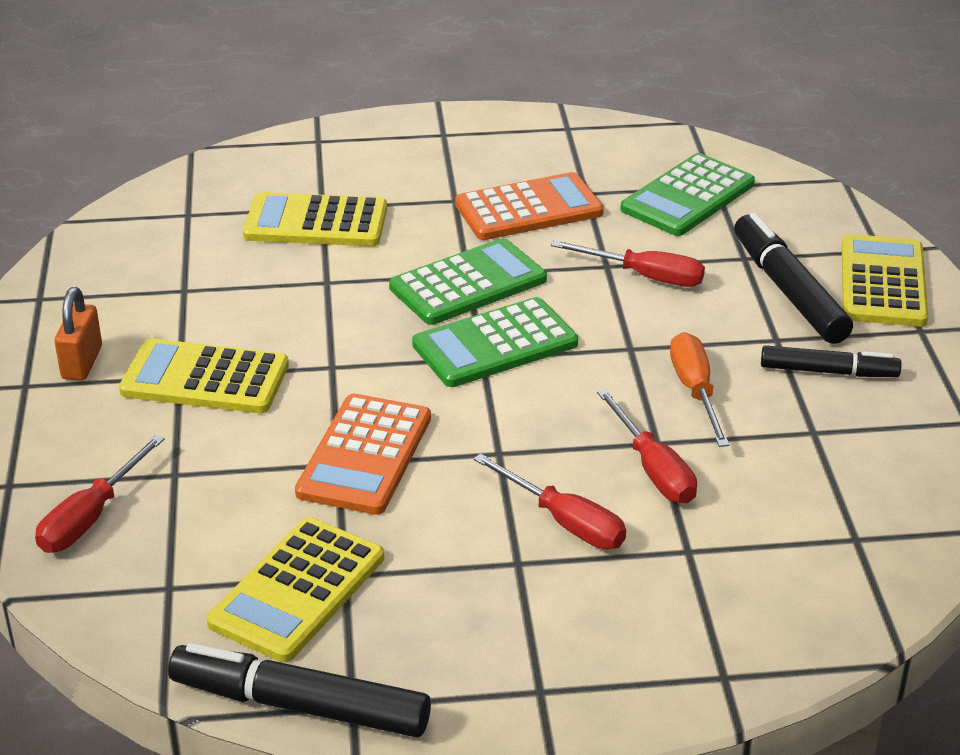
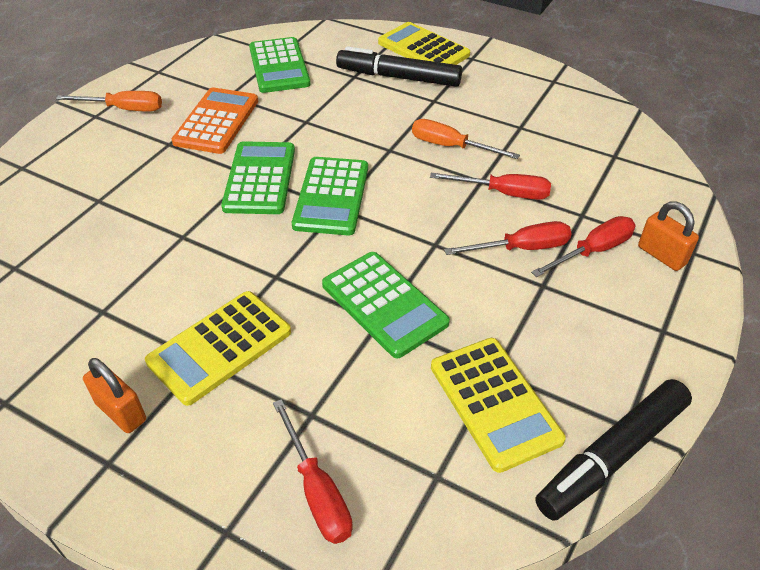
camera: 55 degrees left, 10 degrees up
(316, 222) = (111, 211): yellow calculator -> none
(365, 455) = (384, 304): orange calculator -> green calculator
(475, 144) = (124, 109): none -> orange screwdriver
(645, 276) = (332, 113): red screwdriver -> red screwdriver (593, 251)
(684, 648) = (661, 255): none -> orange padlock
(828, 372) = (477, 99): black marker -> none

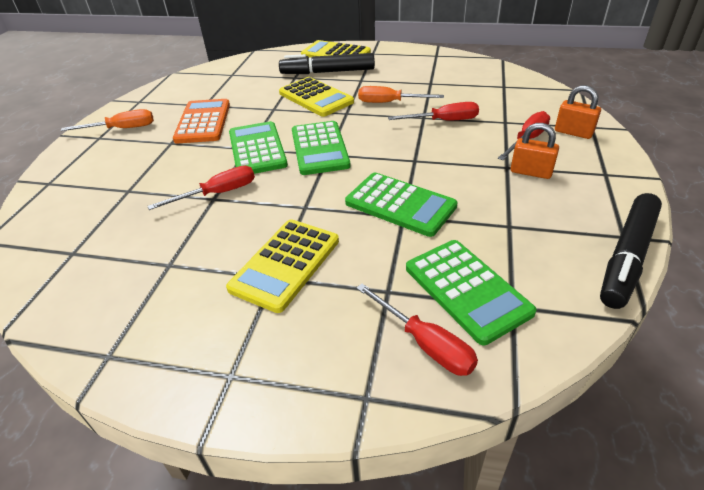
camera: 15 degrees left, 5 degrees down
(121, 412) = (223, 333): orange padlock -> orange padlock (531, 172)
(279, 66) = (234, 81): green calculator -> green calculator (467, 290)
(494, 402) = (522, 246): yellow calculator -> yellow calculator (316, 98)
(522, 248) = (478, 149): red screwdriver -> red screwdriver (218, 193)

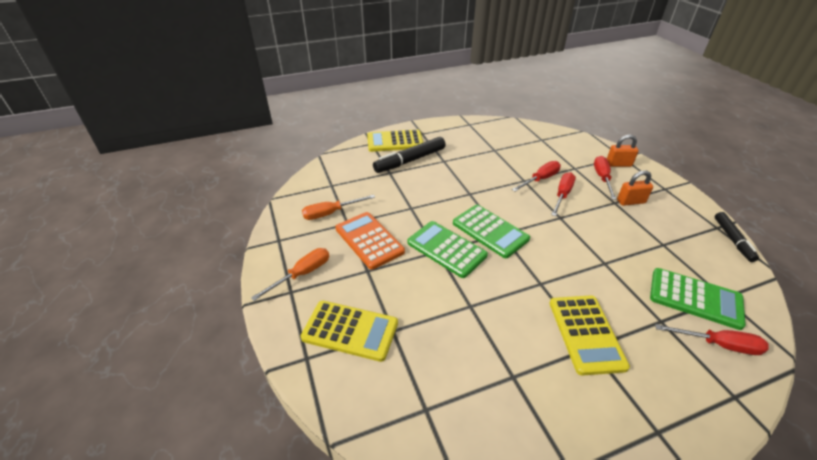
camera: 35 degrees left, 0 degrees up
(218, 193) = (468, 300): red screwdriver -> red screwdriver (562, 195)
(316, 98) = (431, 187): yellow calculator -> yellow calculator (350, 330)
(389, 102) = (488, 175): orange screwdriver -> orange screwdriver (331, 213)
(400, 205) = (593, 255): green calculator -> none
(627, 257) = (732, 240): black marker -> black marker, size x0.64

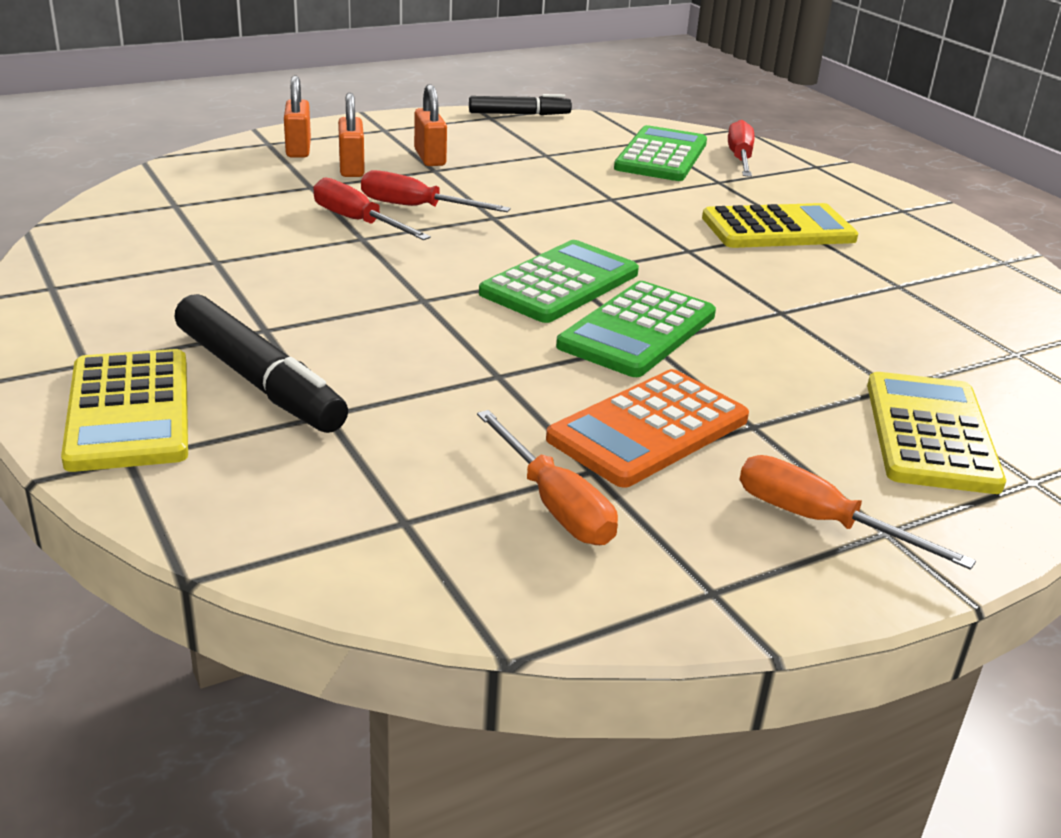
camera: 100 degrees left, 10 degrees down
(602, 178) = (351, 168): red screwdriver -> orange padlock

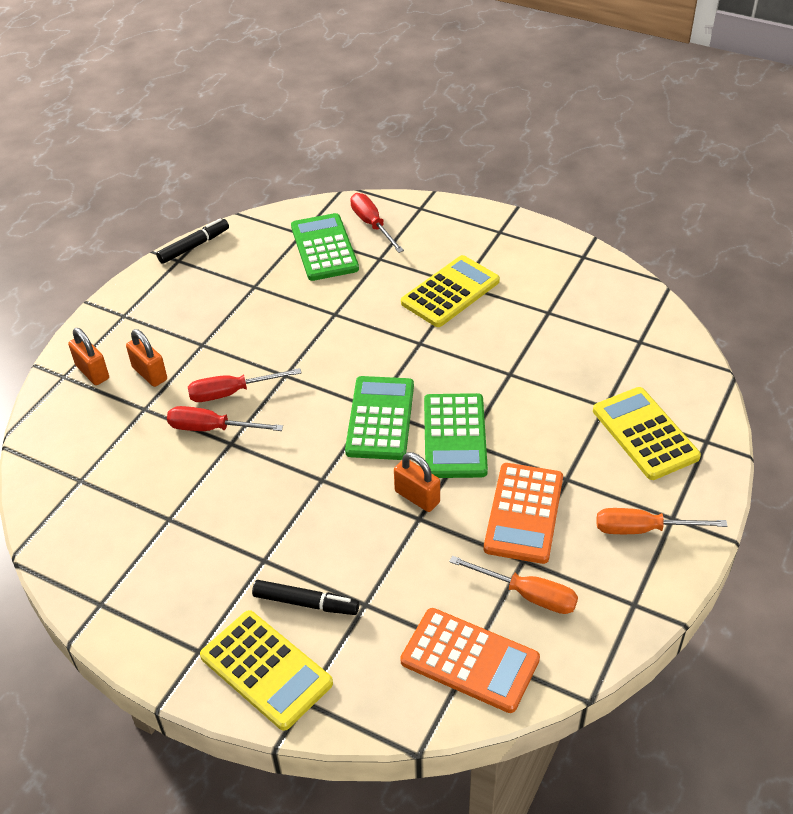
camera: 30 degrees left, 15 degrees up
(258, 381) = (306, 603): black marker -> black marker, size x0.64
(386, 527) = (469, 660): none -> orange calculator
(430, 158) = (187, 332): orange padlock -> orange padlock (417, 497)

